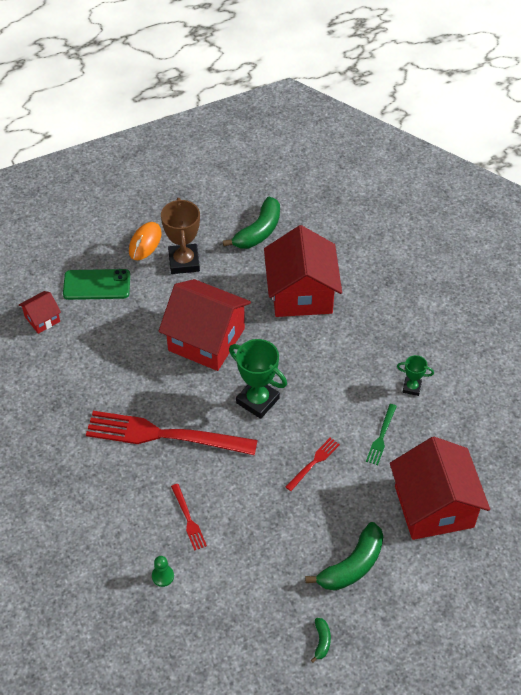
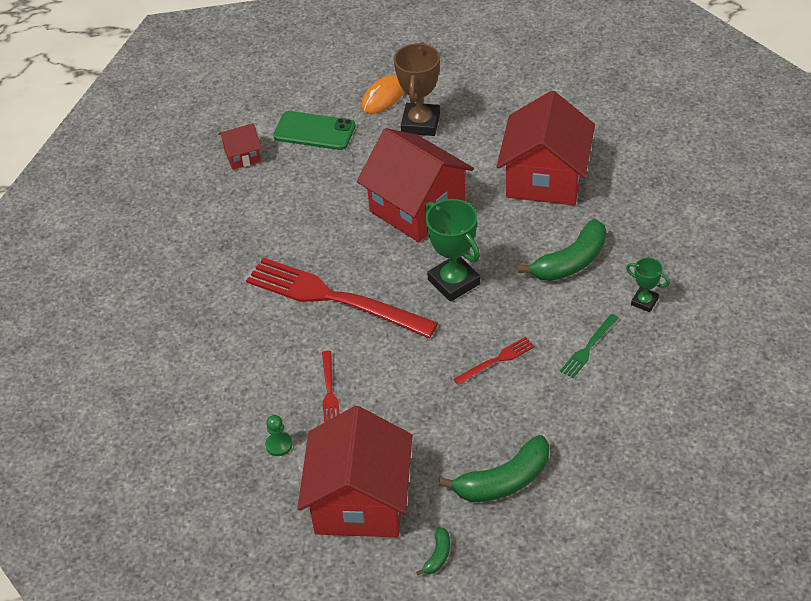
camera: 20 degrees right, 5 degrees down
(258, 231) = (518, 105): green banana -> green banana (571, 262)
(434, 506) = (627, 437): red house -> red house (360, 501)

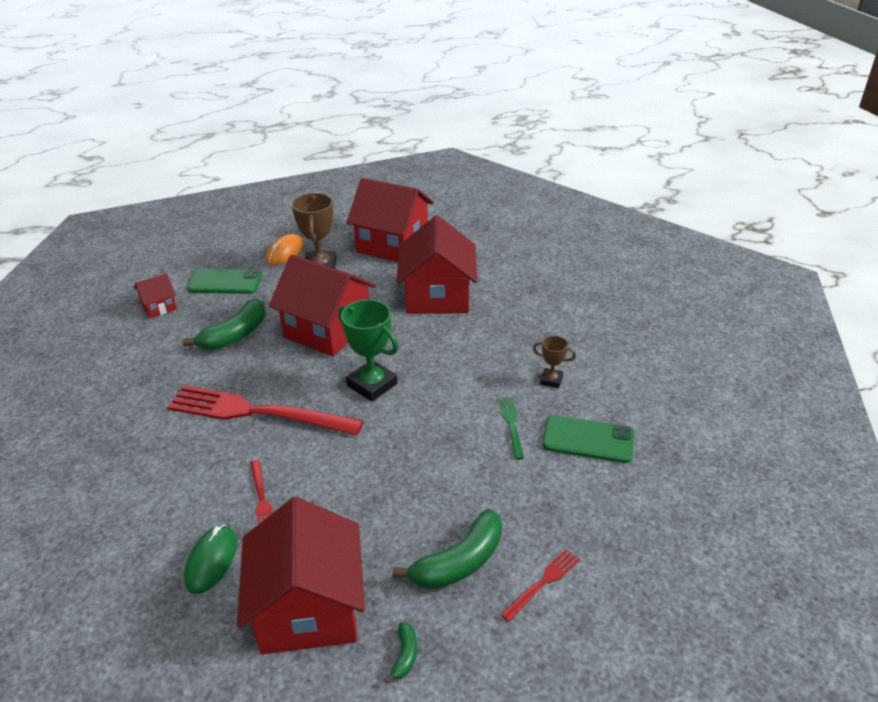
camera: 15 degrees left, 10 degrees down
(279, 445) = (211, 561): green pawn -> green mouse
(497, 360) = (427, 447): red fork -> red fork (543, 583)
(508, 99) = (392, 244): none -> red house
(571, 262) = (476, 356): green banana -> green banana (235, 335)
(588, 348) = (511, 425): green fork -> green fork turned 150 degrees clockwise
(644, 302) = (551, 380): green trophy -> brown trophy
(663, 375) = (588, 440): none -> green phone

